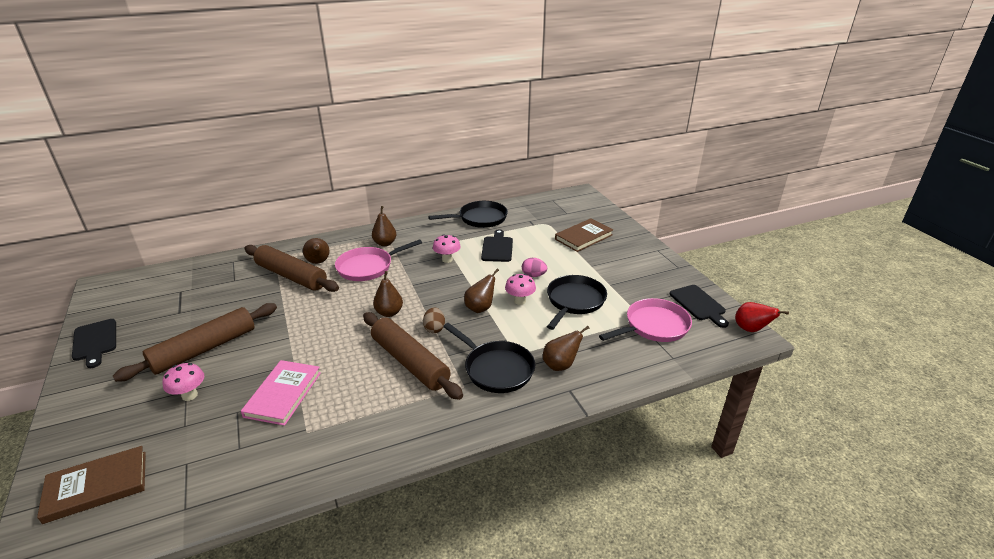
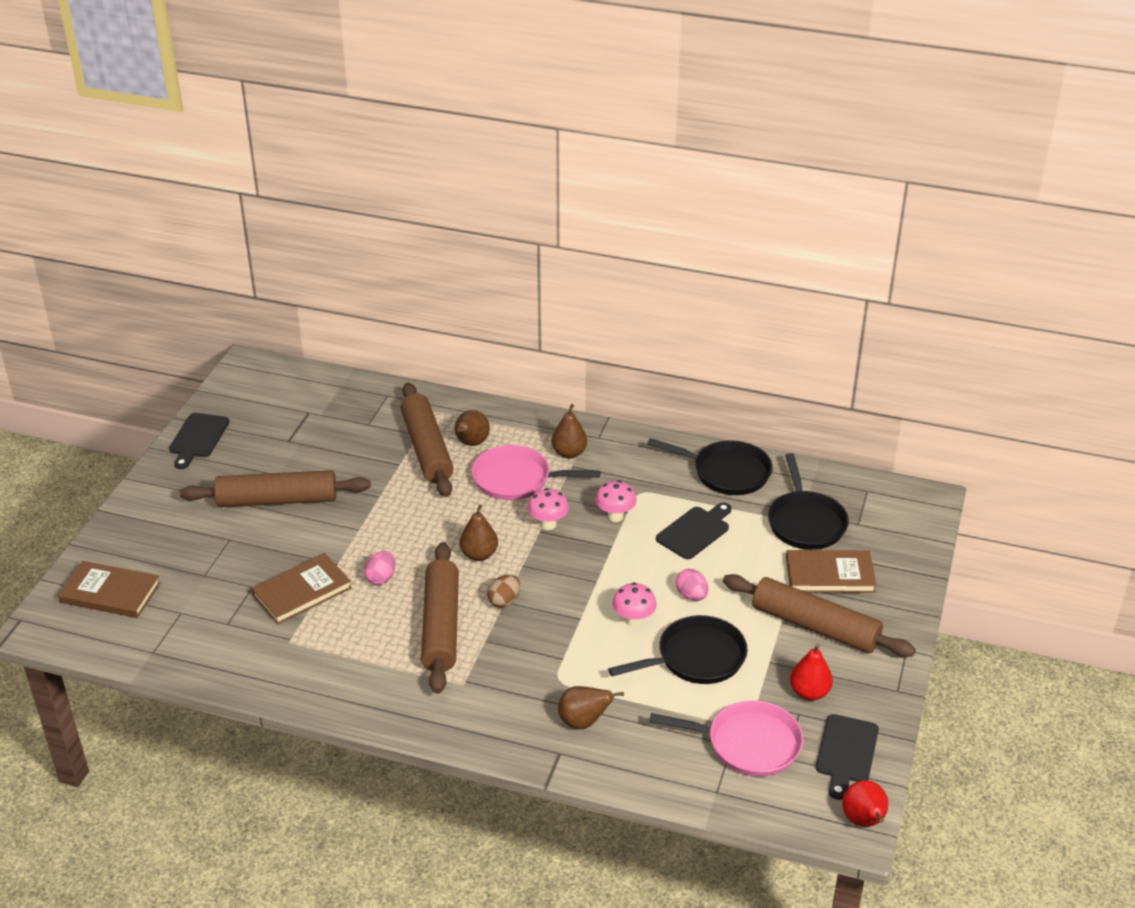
camera: 40 degrees right, 5 degrees up
(190, 395) = (229, 546): pink mushroom -> pink mushroom (548, 524)
(283, 394) = (302, 591): pink book -> brown book
(336, 356) = (381, 578): none -> pink egg
(480, 308) = (579, 604): brown pear -> none
(496, 369) = (514, 685): black pan -> black pan (805, 522)
(607, 260) = (815, 626): none -> brown rolling pin
(646, 288) = (809, 692): none -> red pear

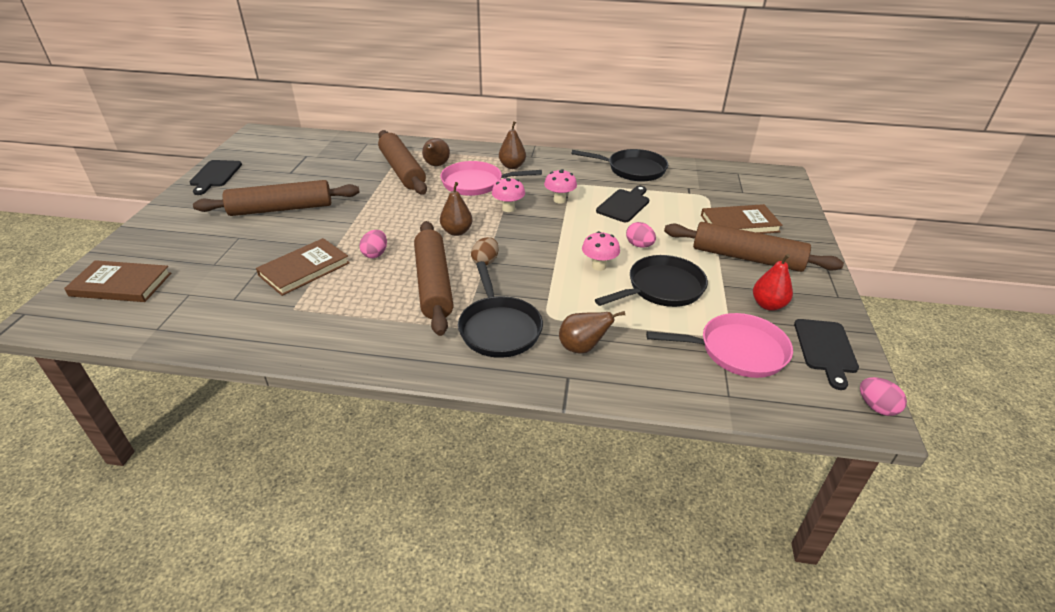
camera: 10 degrees left, 0 degrees up
(805, 522) = (704, 193): black pan -> black pan (499, 328)
(864, 821) = (876, 407): red pear -> pink egg

